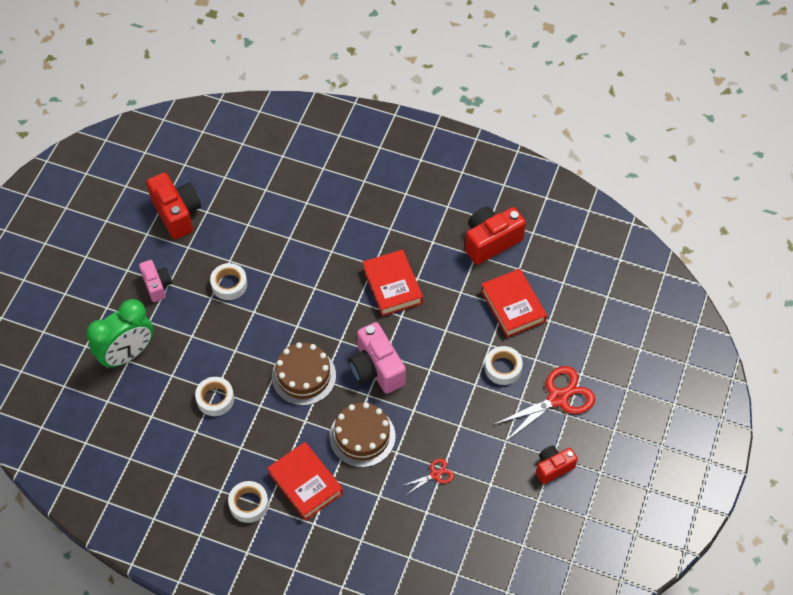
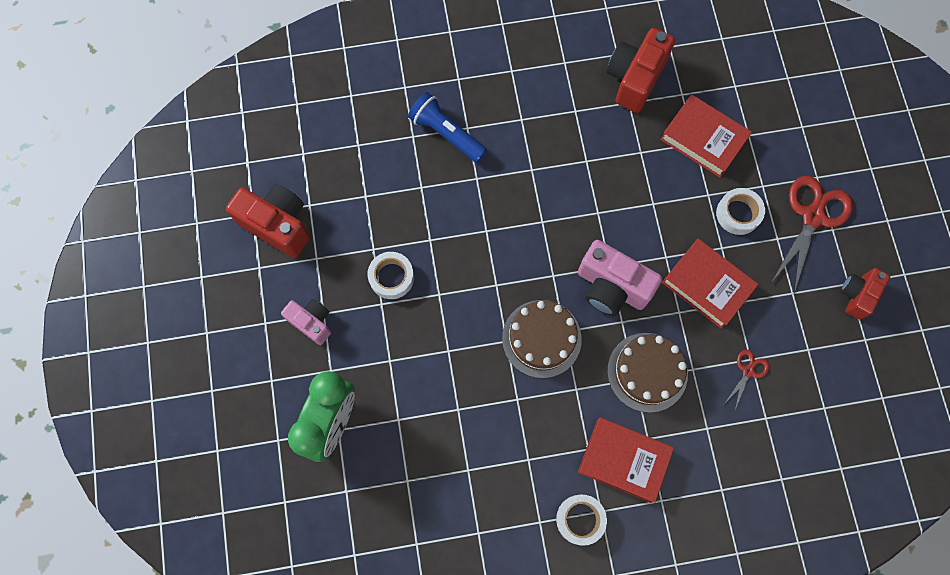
camera: 30 degrees left, 15 degrees up
(215, 399) = (464, 419): white tape -> none
(330, 212) = (446, 134): none -> blue flashlight
(392, 286) = (567, 183): red book -> red book (707, 285)

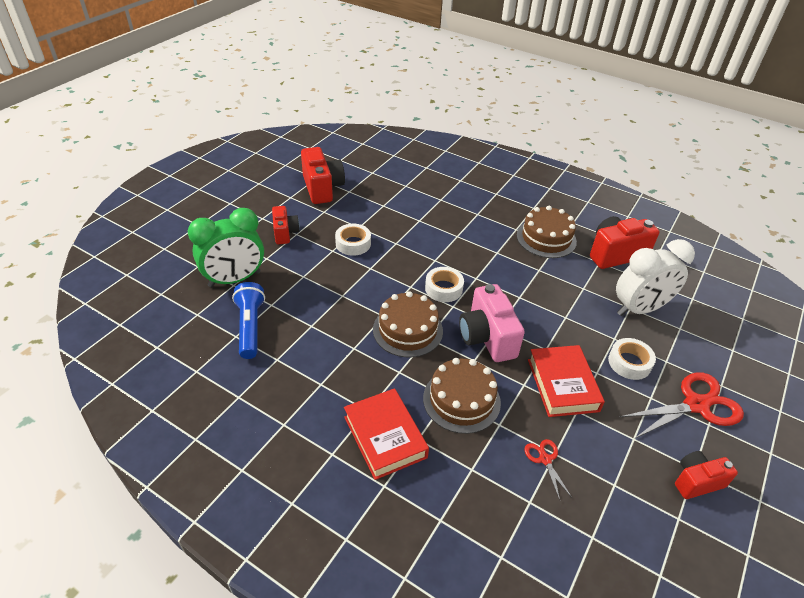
camera: 40 degrees right, 30 degrees down
(311, 322) = (285, 233): pink camera -> red camera
(446, 134) = (461, 209): blue flashlight -> blue flashlight (250, 327)
(559, 109) = (546, 238): none -> brown cake
(580, 519) = (312, 446): white tape -> white tape (443, 288)
(703, 139) = (639, 309): red book -> white clock
(748, 371) = (545, 459): red scissors -> red scissors turned 90 degrees counterclockwise

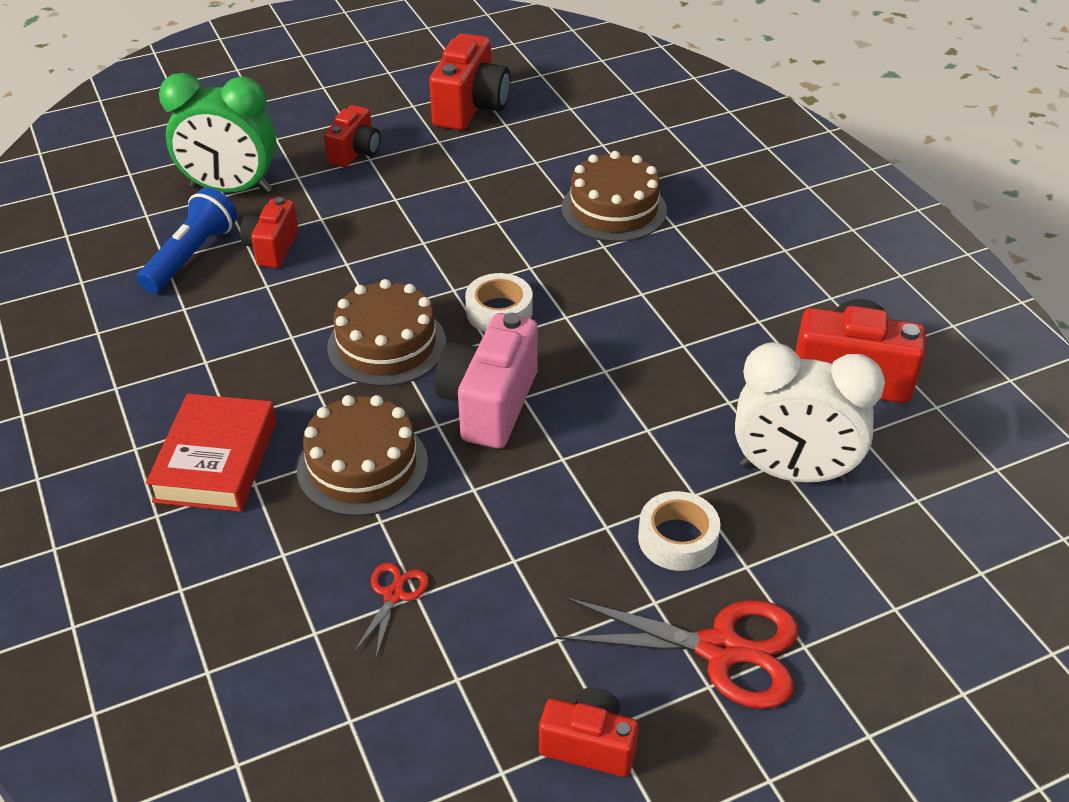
camera: 35 degrees right, 0 degrees up
(293, 303) = (272, 248): none -> red camera
(353, 244) = (433, 200): white tape -> none
(546, 238) = (751, 304): brown cake -> brown cake (614, 209)
(562, 385) = (531, 517): red book -> none

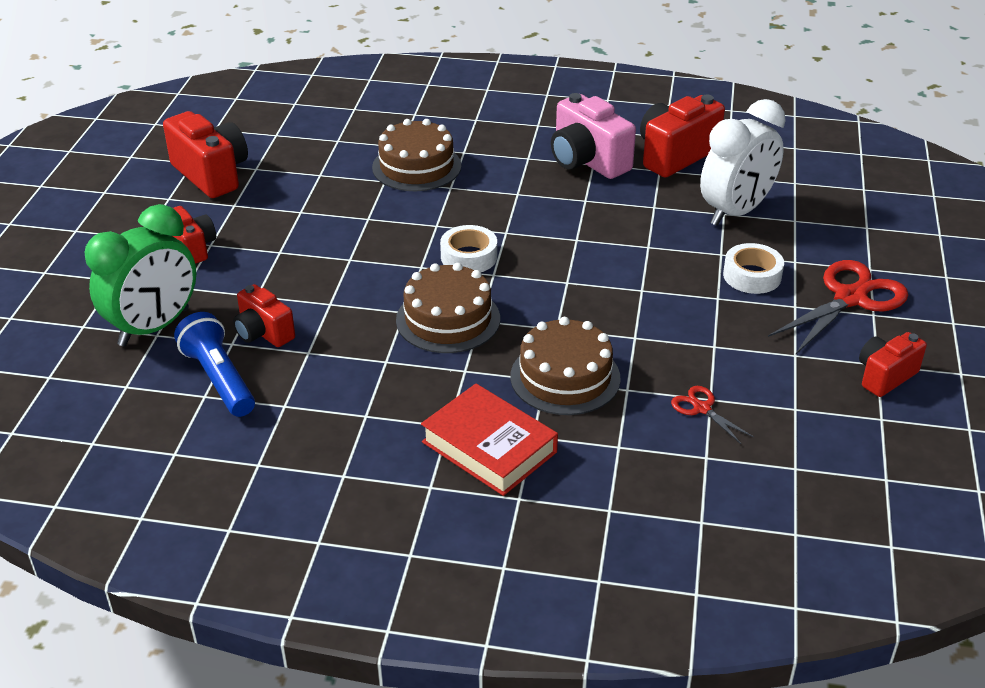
camera: 55 degrees left, 5 degrees down
(489, 404) = (559, 298): pink camera -> pink camera (587, 161)

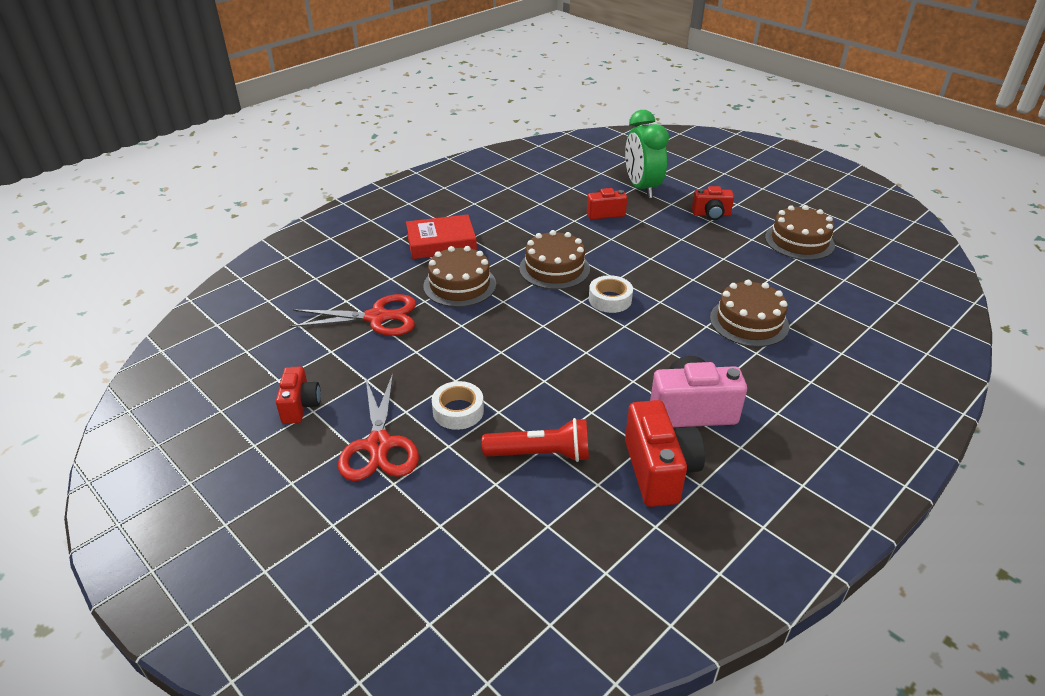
camera: 125 degrees right, 0 degrees up
(211, 174) = (799, 241): red camera -> brown cake
(219, 379) = (579, 193): blue flashlight -> none
(701, 408) = (377, 317): red scissors -> red scissors, size x2.05
(736, 212) = (540, 454): white clock -> red flashlight

